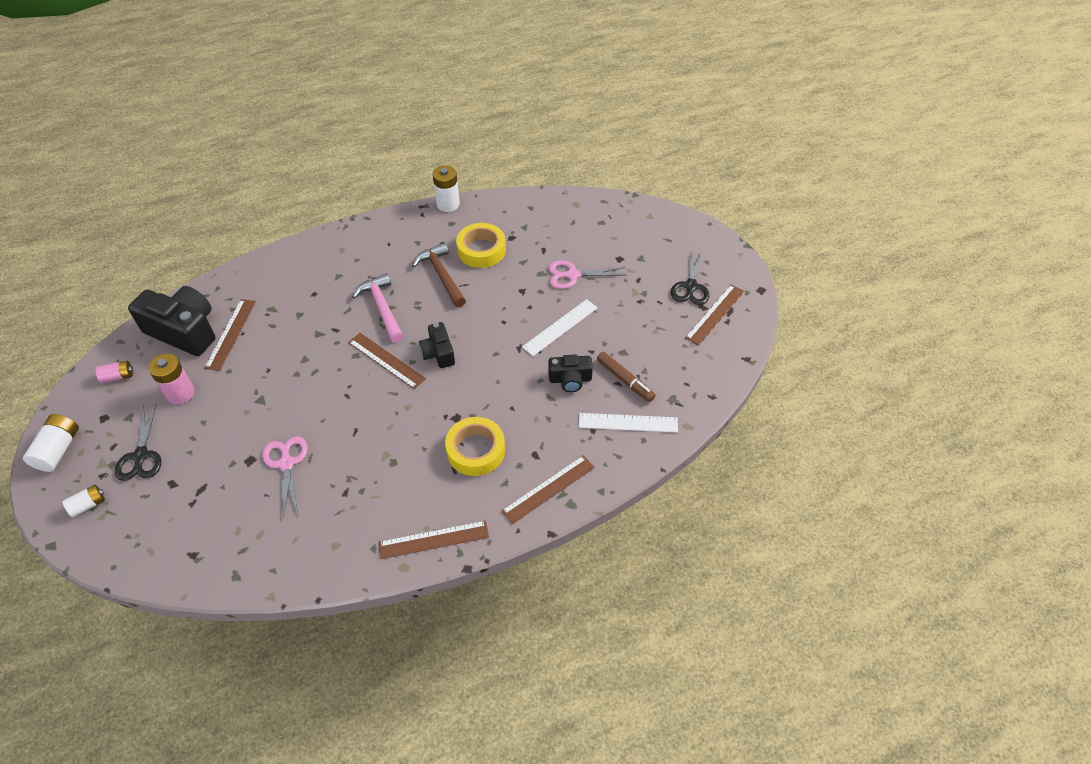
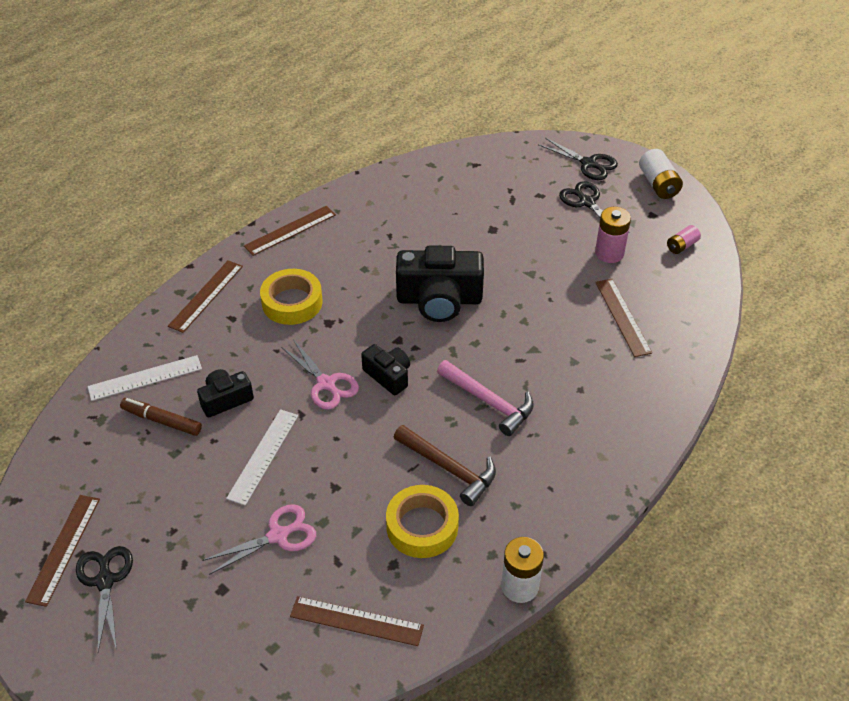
camera: 155 degrees right, 5 degrees down
(88, 505) = (588, 164): white battery -> black scissors
(184, 331) = (671, 303): black camera -> black camera (439, 299)
(286, 463) = (458, 237): pink scissors -> pink scissors (326, 384)
(386, 360) = (438, 349): brown ruler -> brown ruler (356, 621)

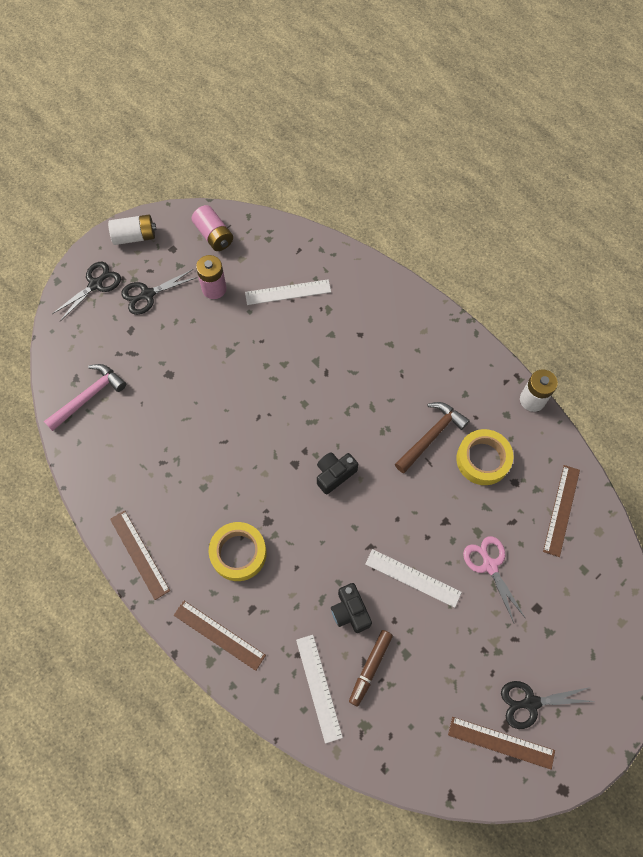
camera: 85 degrees left, 20 degrees up
(326, 384) = (339, 525): pink scissors -> none
(439, 299) = (251, 427): black camera -> none
(489, 402) = (368, 400): pink hammer -> pink hammer (89, 396)
(622, 317) = (288, 292): brown ruler -> white ruler
(682, 246) = (214, 235): pink battery -> pink battery, size x1.62

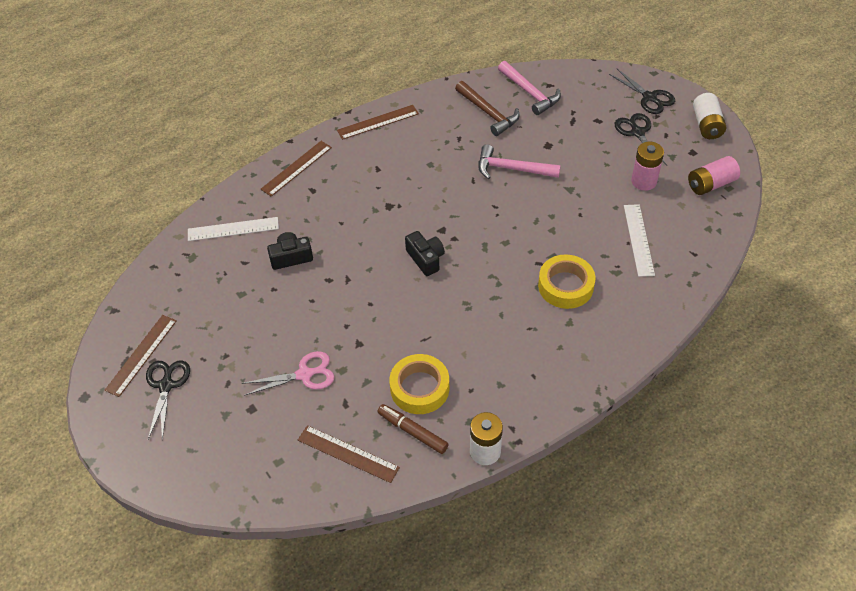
camera: 100 degrees right, 15 degrees down
(205, 406) = (512, 169): none -> pink hammer
(238, 553) = (364, 184): yellow tape -> yellow tape (565, 286)
(370, 668) = (237, 266): brown marker -> brown marker (412, 431)
(413, 578) = (309, 308): white ruler -> none
(431, 436) = (454, 345): brown hammer -> brown hammer (488, 113)

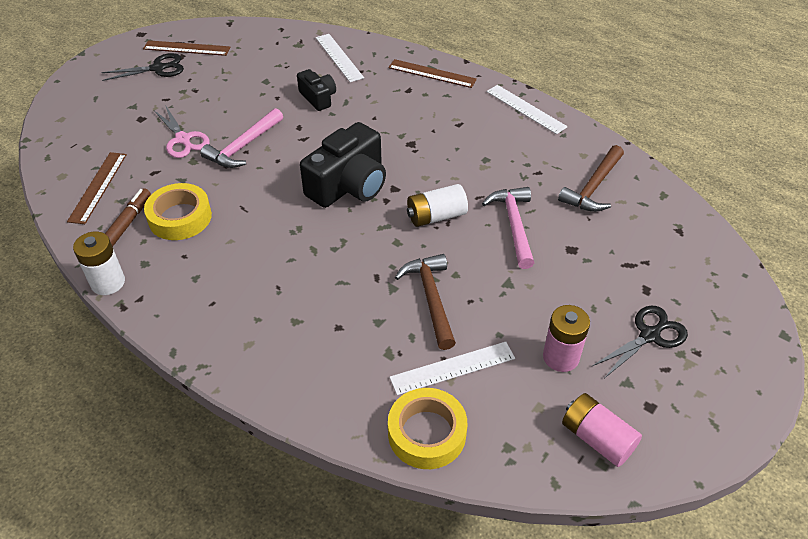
camera: 70 degrees right, 5 degrees down
(378, 122) = (525, 109): brown ruler -> white ruler
(425, 259) = (349, 185): black camera -> black camera, size x1.82
(530, 93) = (652, 216): pink hammer -> pink hammer (243, 146)
(565, 286) = (349, 307): yellow tape -> yellow tape (427, 433)
(571, 236) = (431, 298): none -> brown hammer
(649, 97) = (729, 338): black scissors -> none
(706, 125) = (718, 417): white battery -> white battery (436, 216)

